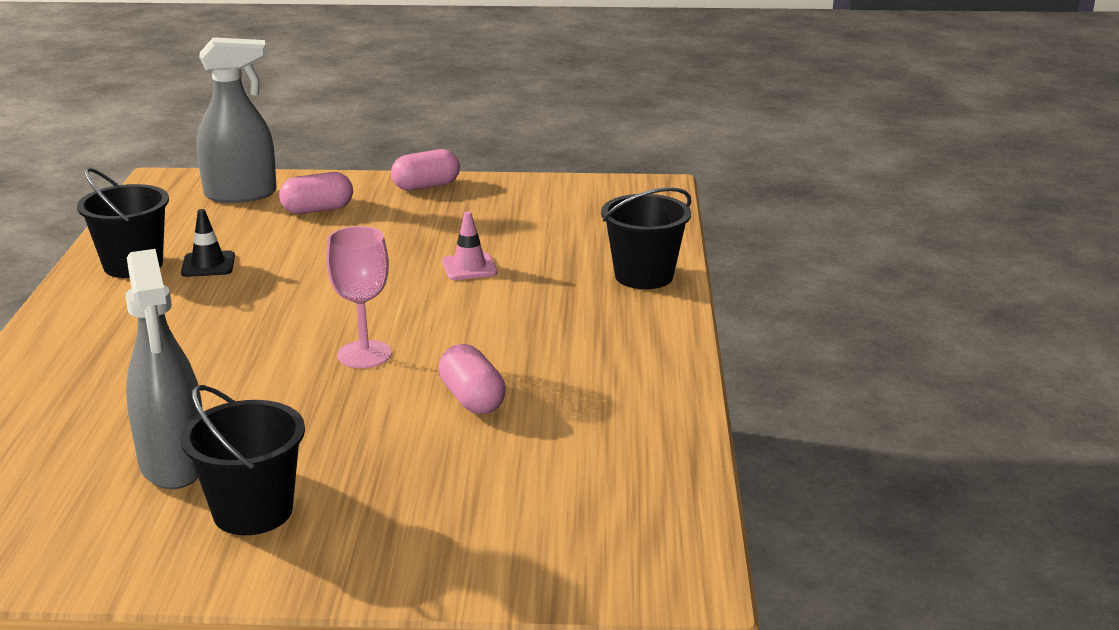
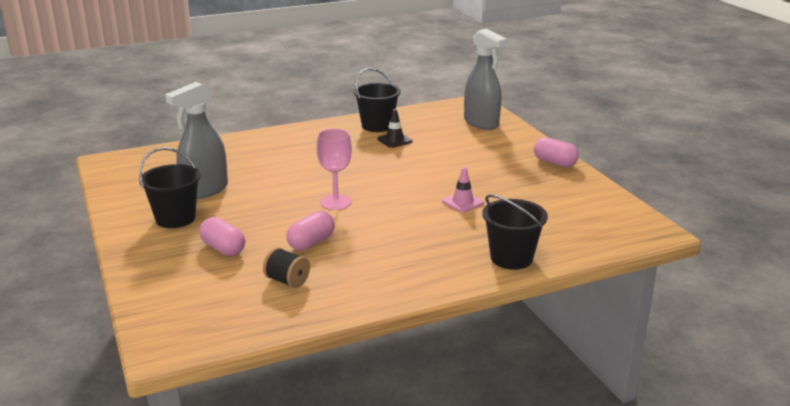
camera: 65 degrees right, 0 degrees up
(317, 210) = (486, 145): pink capsule -> pink capsule (223, 248)
(569, 440) = (287, 281): none -> black spool

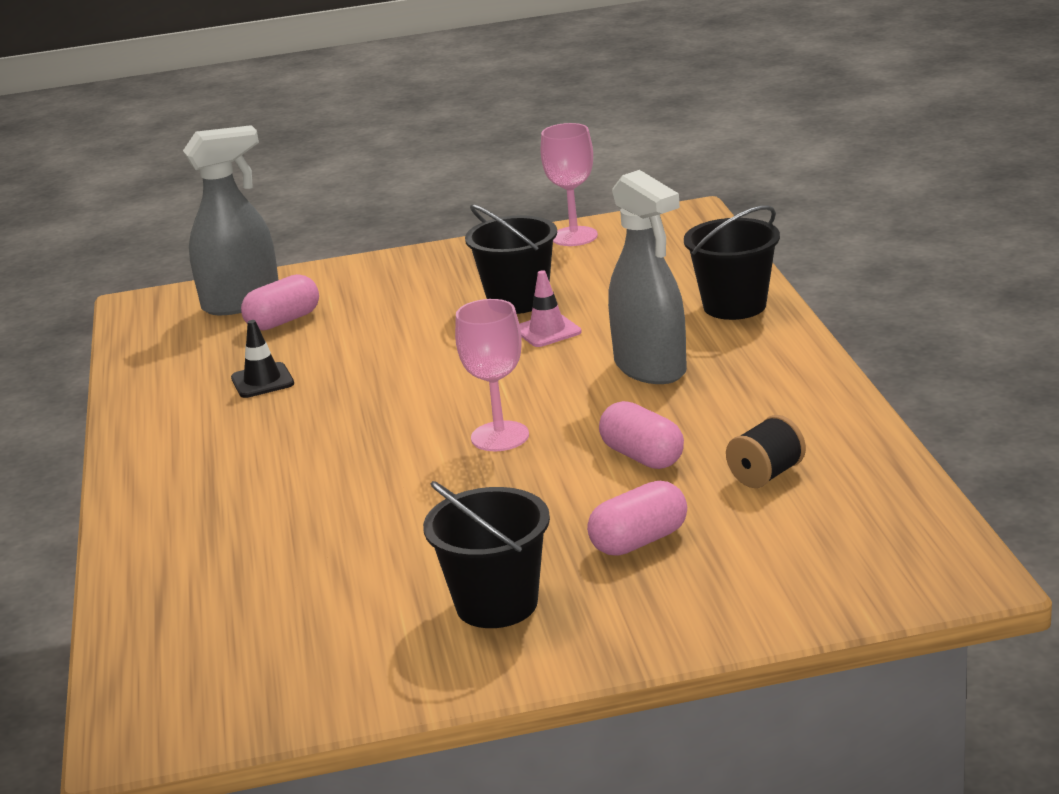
camera: 75 degrees left, 0 degrees up
(204, 190) = (380, 579): grey spray bottle -> grey spray bottle (650, 368)
(377, 126) = (178, 397): black bucket -> black bucket (518, 301)
(554, 163) = (441, 258): pink capsule -> pink capsule (283, 321)
(602, 197) = (574, 236): none -> pink goblet

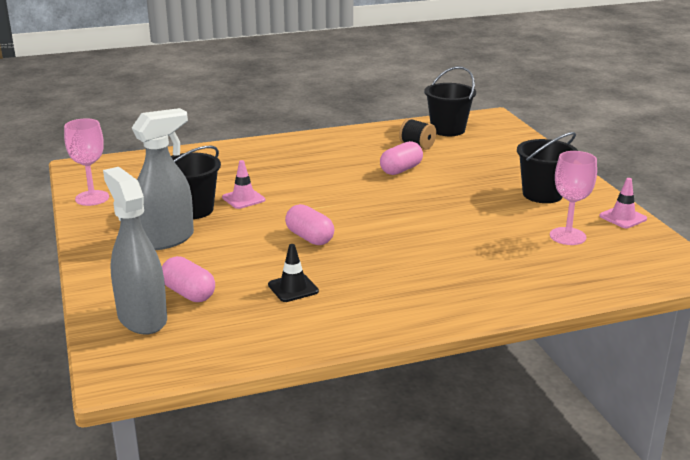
camera: 100 degrees left, 0 degrees up
(364, 690) = (623, 217): none -> pink traffic cone
(500, 436) = (379, 204): pink goblet -> pink goblet (567, 236)
(639, 541) = (480, 168): pink capsule -> pink capsule (309, 238)
(650, 368) = (302, 171): grey spray bottle -> grey spray bottle (166, 239)
(734, 306) = (228, 153): black bucket -> black bucket (448, 130)

